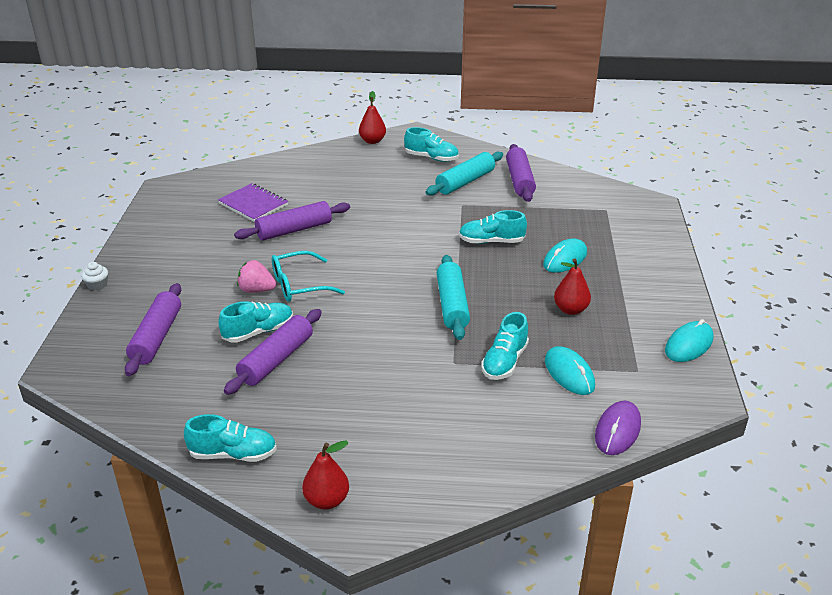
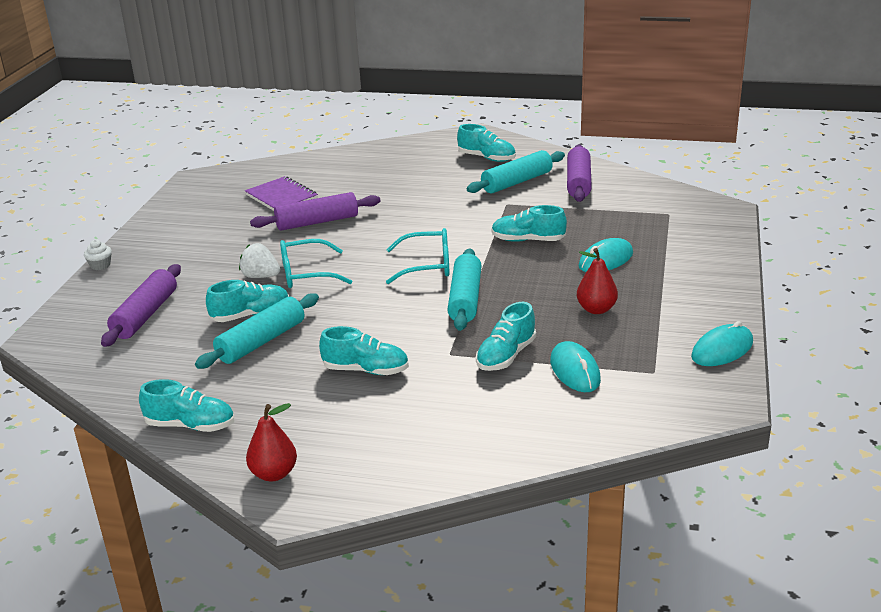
camera: 10 degrees right, 5 degrees down
(256, 290) = (260, 276): pink strawberry -> white strawberry
(276, 360) = (261, 341): purple rolling pin -> turquoise rolling pin
(372, 141) = (427, 140): red pear -> none
(382, 384) = (366, 370): none -> turquoise shoe
(408, 271) = (427, 265): none -> turquoise glasses
(617, 430) = (612, 428): purple mouse -> none

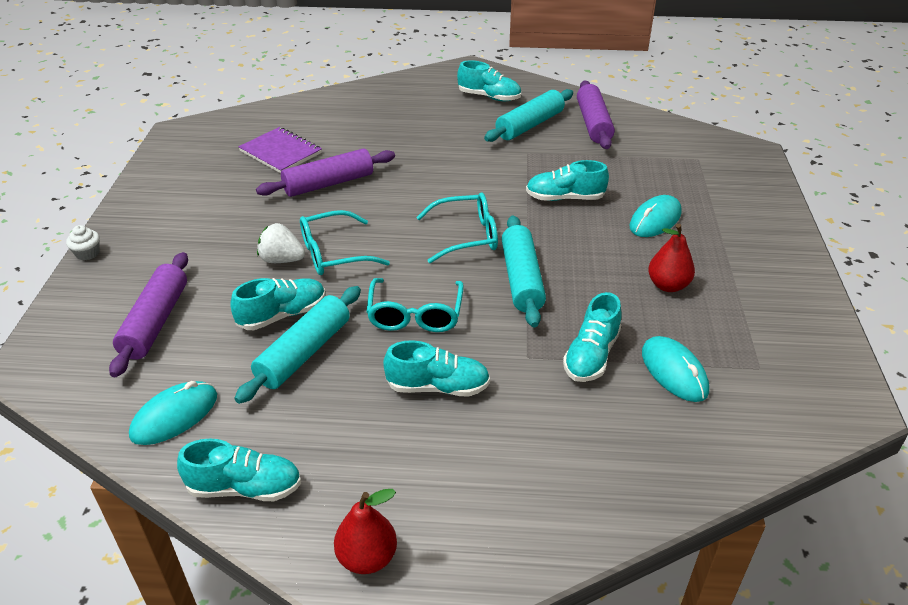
camera: 10 degrees left, 10 degrees up
(363, 320) = (415, 315): none -> turquoise glasses
(722, 350) = (820, 332): turquoise mouse -> turquoise mouse (174, 416)

